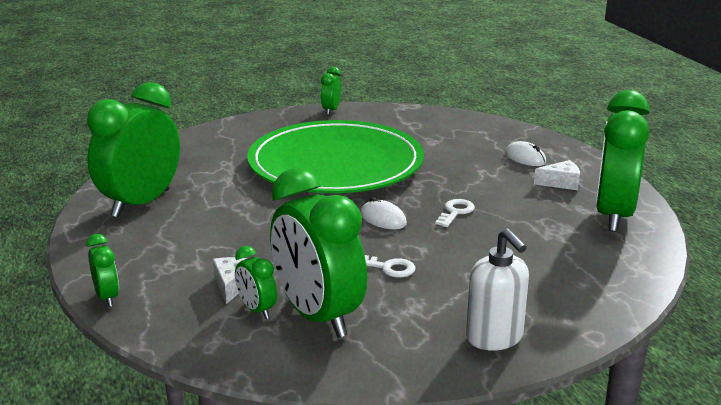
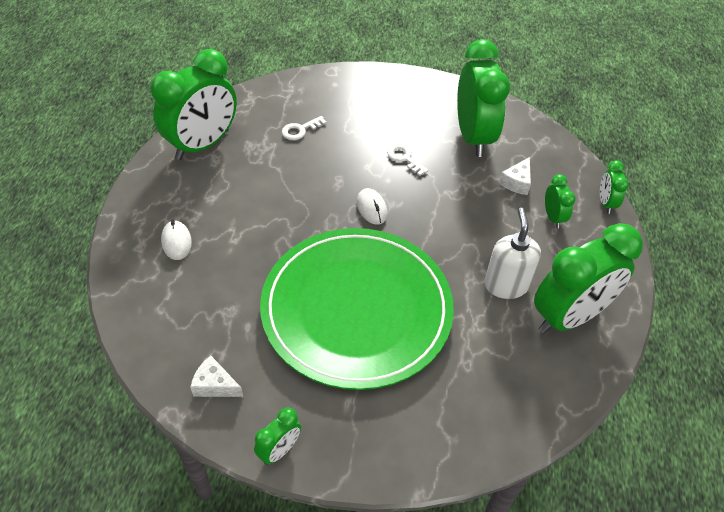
camera: 155 degrees left, 25 degrees up
(257, 310) = (508, 155): green clock -> green clock (553, 217)
(455, 212) = (310, 194): white key -> white key (300, 130)
(494, 338) = (384, 88): white soap dispenser -> white soap dispenser (505, 285)
(561, 183) = (191, 194): white cheese -> white cheese (215, 385)

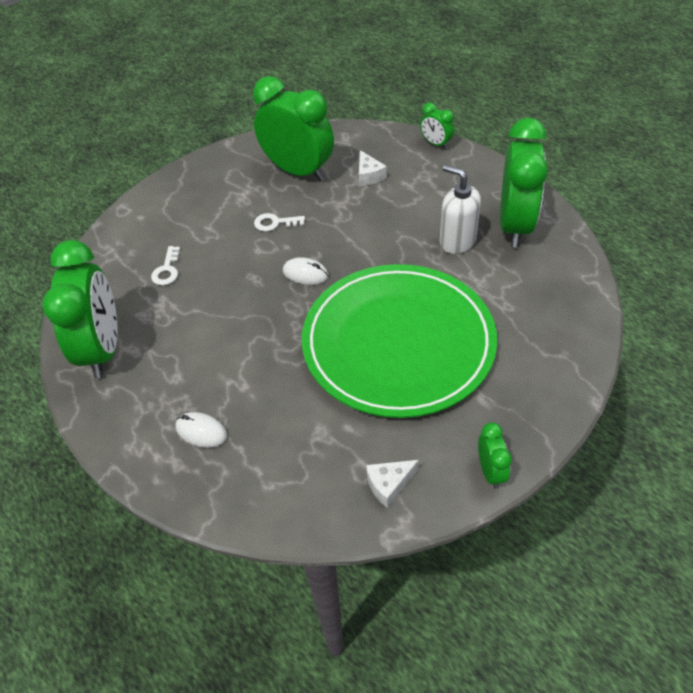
camera: 45 degrees left, 0 degrees up
(553, 217) = (421, 178): green clock -> none

